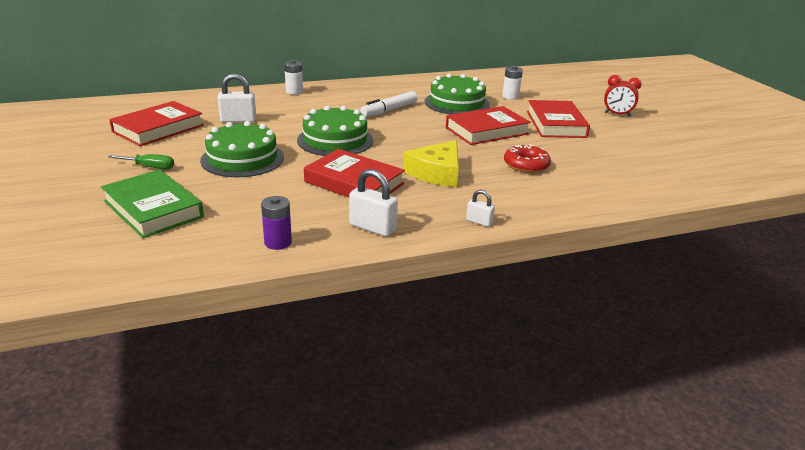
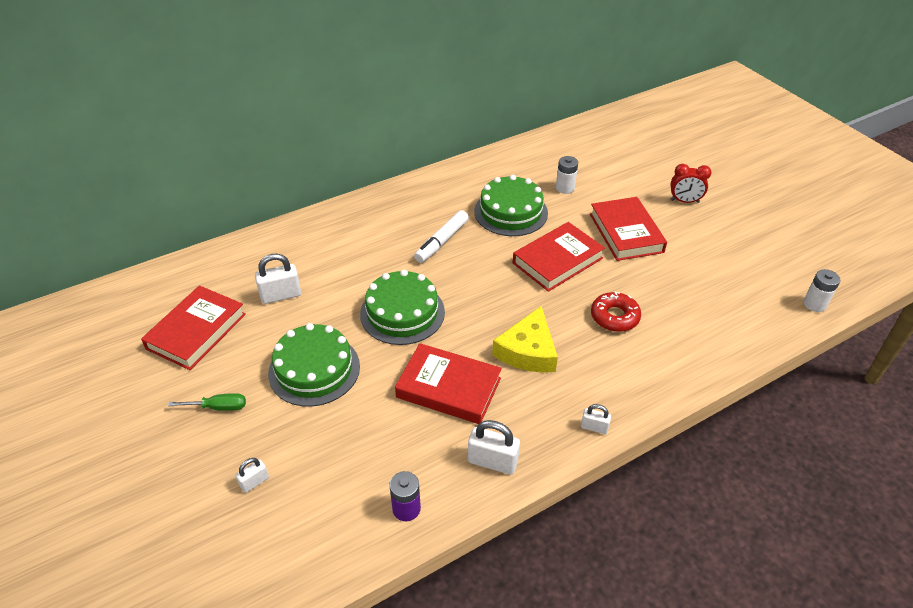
camera: 10 degrees left, 15 degrees up
(153, 209) = (254, 482): green book -> white padlock
(294, 91) = (323, 224): white battery -> white battery (814, 304)

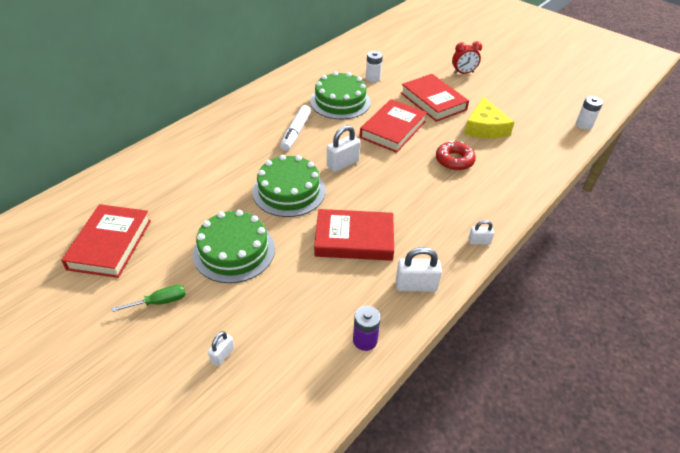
camera: 20 degrees left, 0 degrees up
(281, 295) = (176, 199): white padlock -> white padlock (343, 164)
(528, 351) = (402, 198): yellow cheese -> yellow cheese (485, 127)

